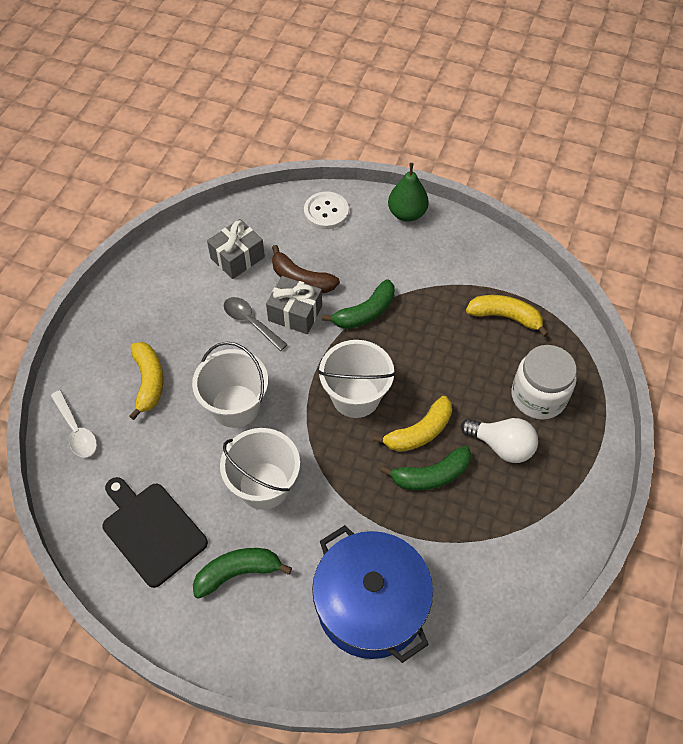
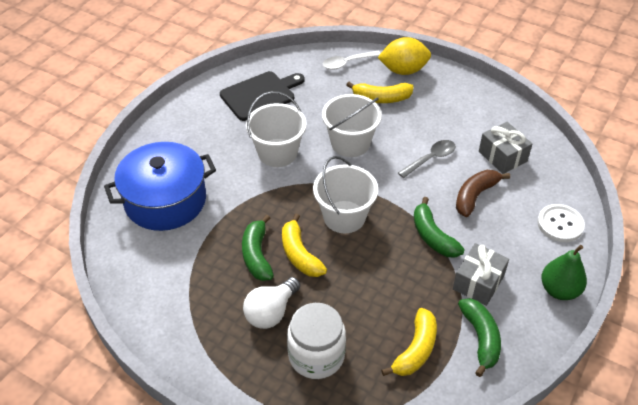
camera: 100 degrees right, 10 degrees down
(91, 363) = (403, 70): none -> yellow lemon
(238, 572) = (215, 133): green banana -> green banana (480, 338)
(295, 313) = (437, 188): grey gift -> grey gift (478, 282)

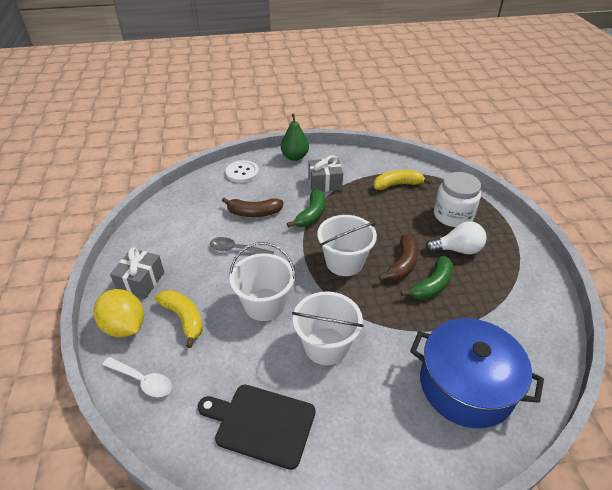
camera: 130 degrees left, 5 degrees down
(299, 254) = (402, 264): yellow banana -> brown banana
(480, 338) = (360, 168): green banana -> none
(502, 156) = (199, 217): grey gift -> grey gift (141, 282)

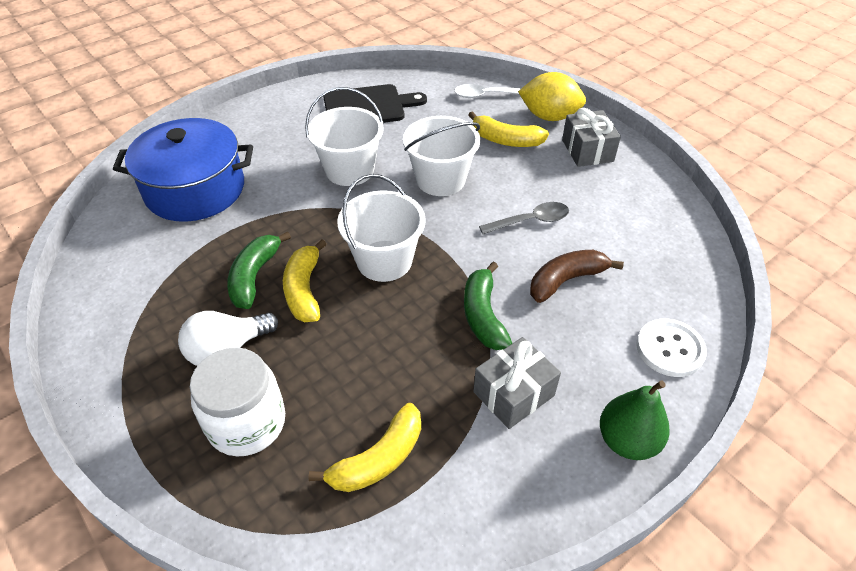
camera: 150 degrees right, 5 degrees up
(402, 264) = (304, 290): brown banana -> yellow banana

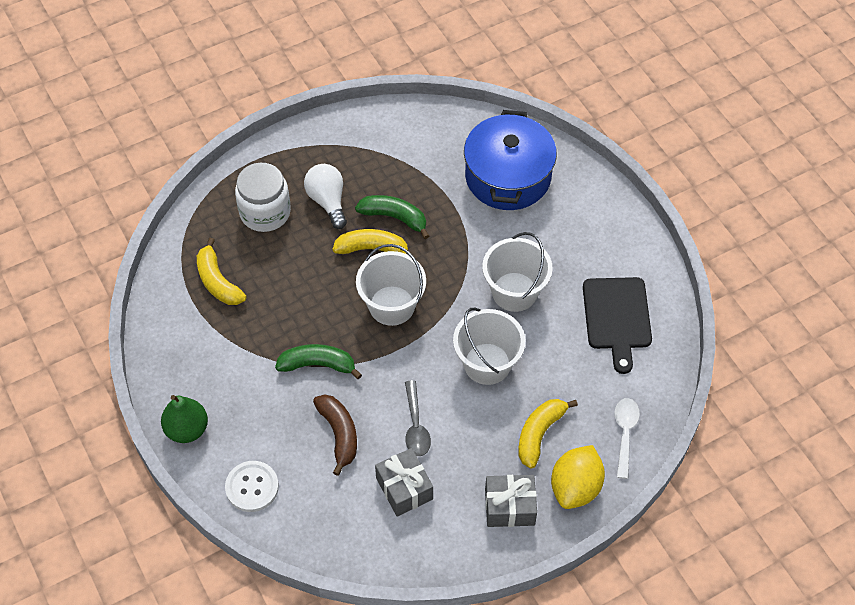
camera: 100 degrees right, 10 degrees up
(514, 394) = (243, 369): grey gift -> grey gift (404, 488)

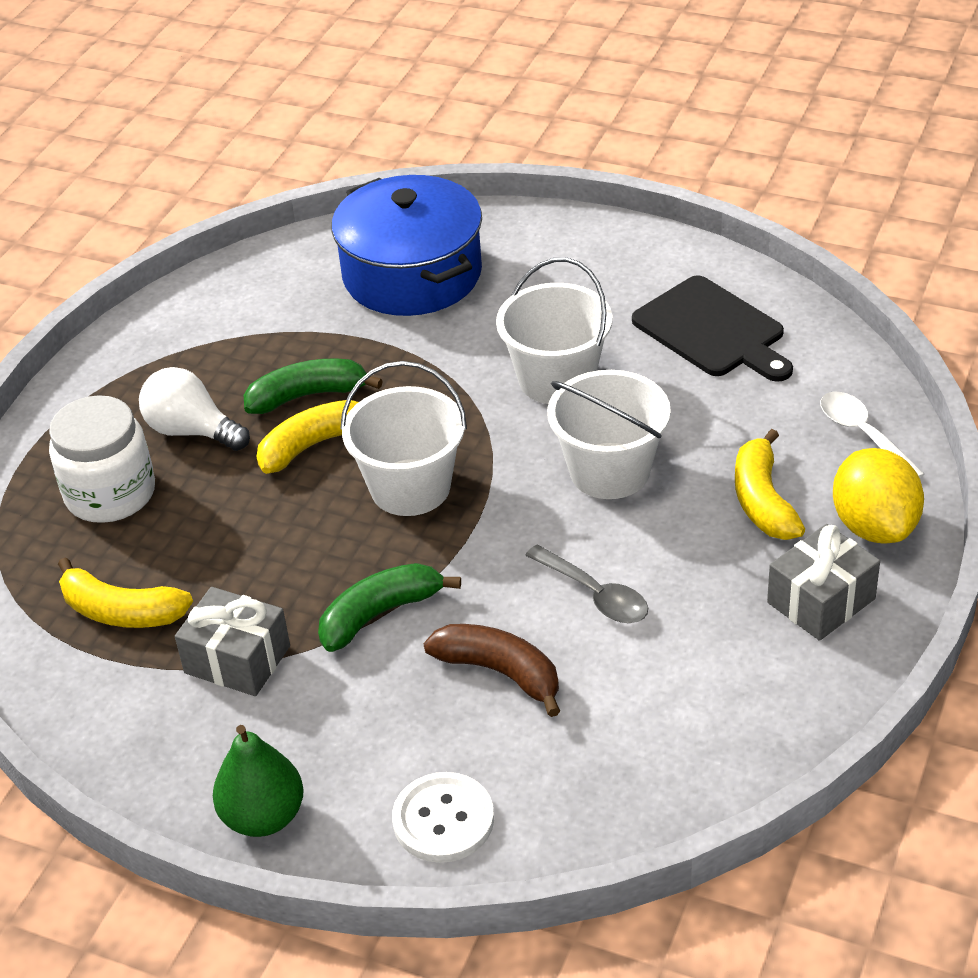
camera: 35 degrees left, 15 degrees down
(404, 488) = (661, 673): grey gift -> grey gift (237, 659)

